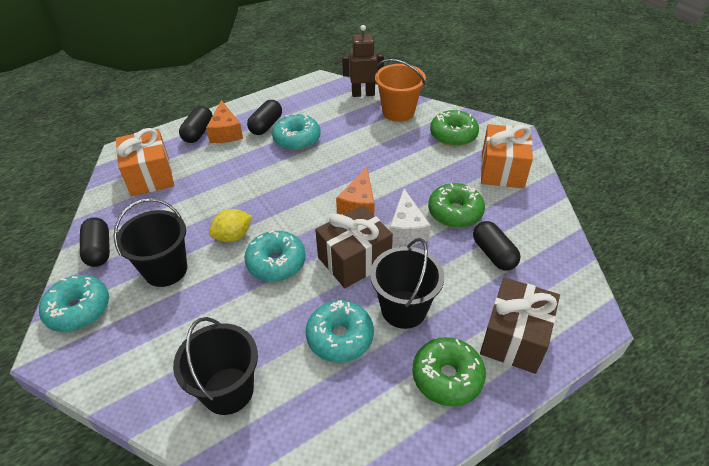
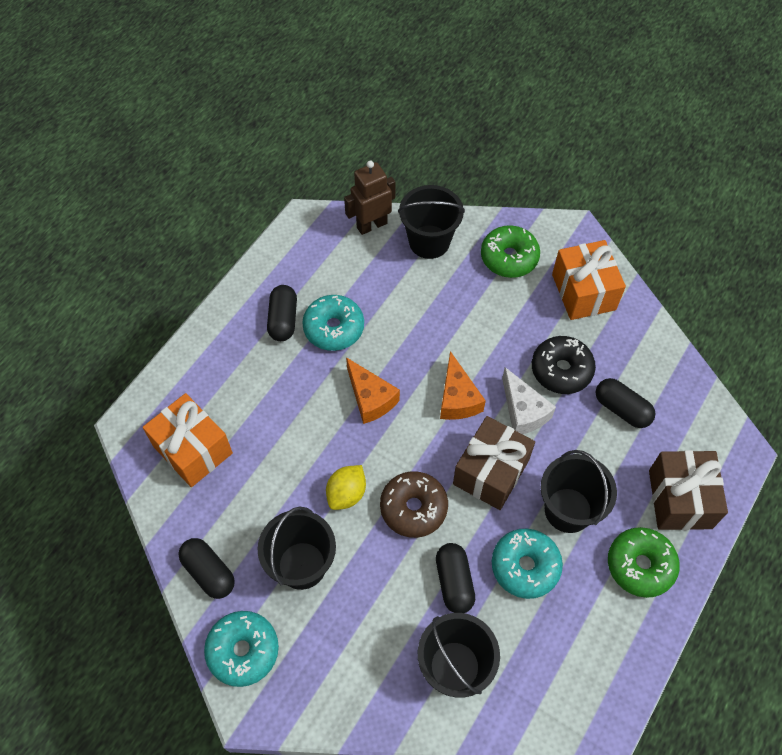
camera: 25 degrees left, 15 degrees up
(198, 133) = (205, 361): black capsule -> black capsule (454, 582)
(226, 132) = (239, 348): orange cheese -> orange cheese (370, 398)
(276, 262) = (413, 508): turquoise donut -> brown donut
(398, 112) = (429, 242): orange bucket -> black bucket
(455, 212) = (561, 370): green donut -> black donut

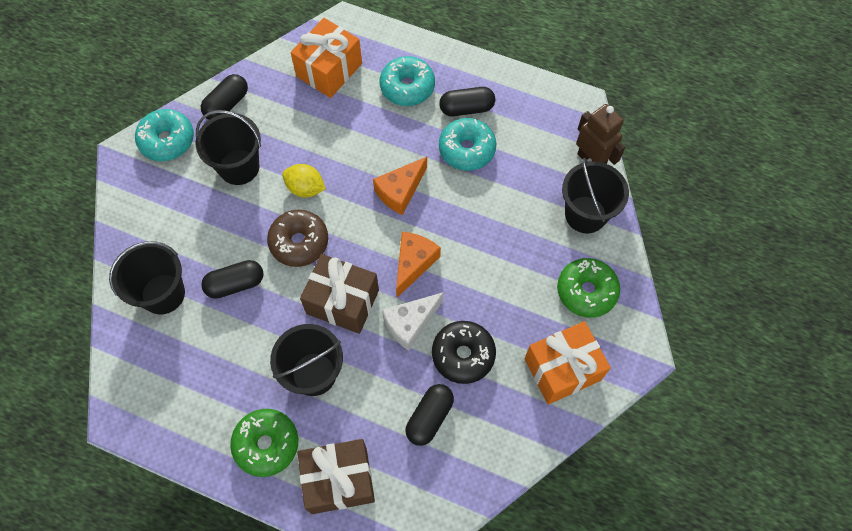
camera: 80 degrees right, 5 degrees up
(457, 398) = (413, 263): orange cheese -> orange cheese turned 135 degrees clockwise
(525, 566) = (255, 341): turquoise donut -> turquoise donut (407, 87)

